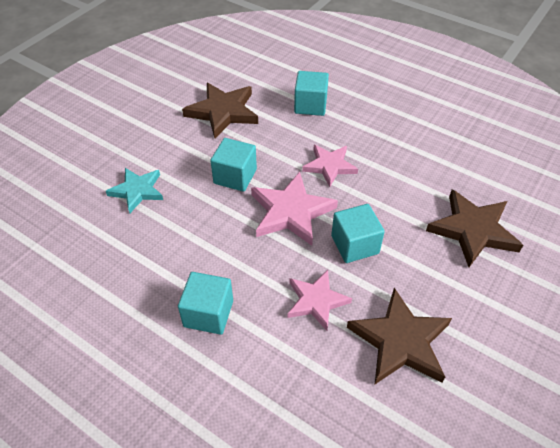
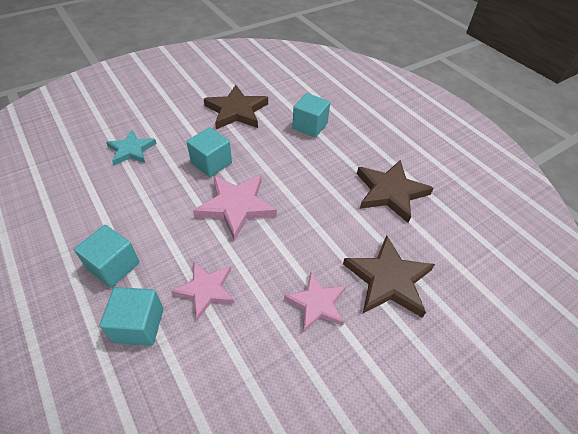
camera: 20 degrees right, 0 degrees up
(329, 166) = (293, 179): pink star -> pink star (316, 303)
(355, 245) = (271, 253): turquoise cube -> turquoise cube (139, 325)
(400, 341) = (255, 357): brown star -> brown star (390, 192)

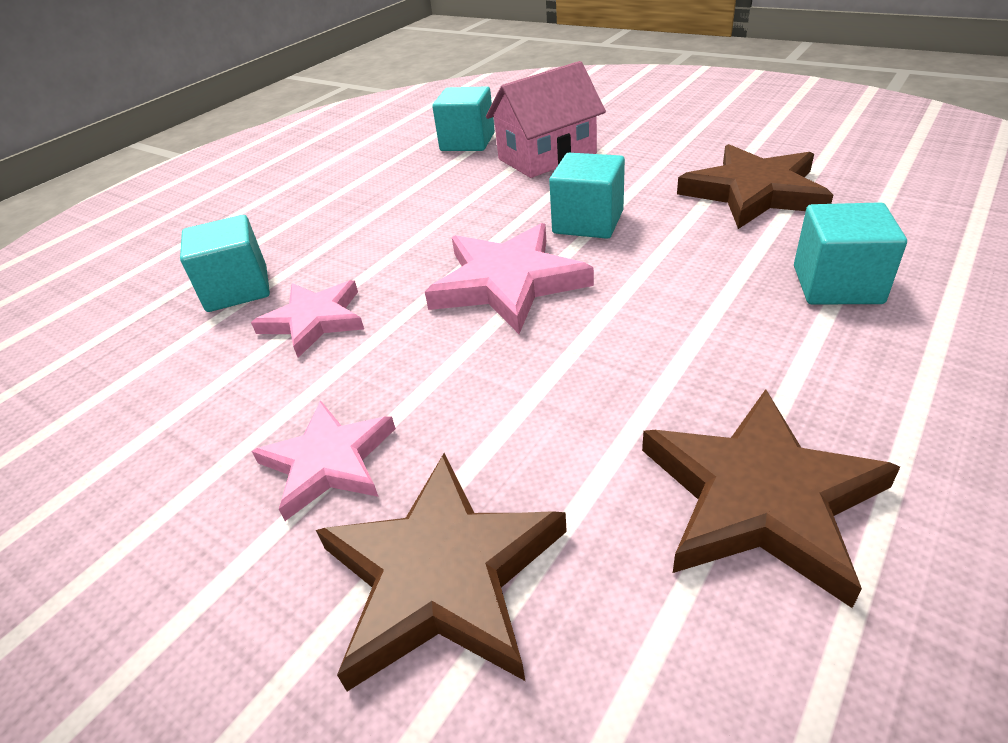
camera: 75 degrees right, 10 degrees down
(114, 266) = (327, 232): turquoise cube -> turquoise cube (467, 142)
(131, 150) = (547, 156): turquoise star -> pink house

